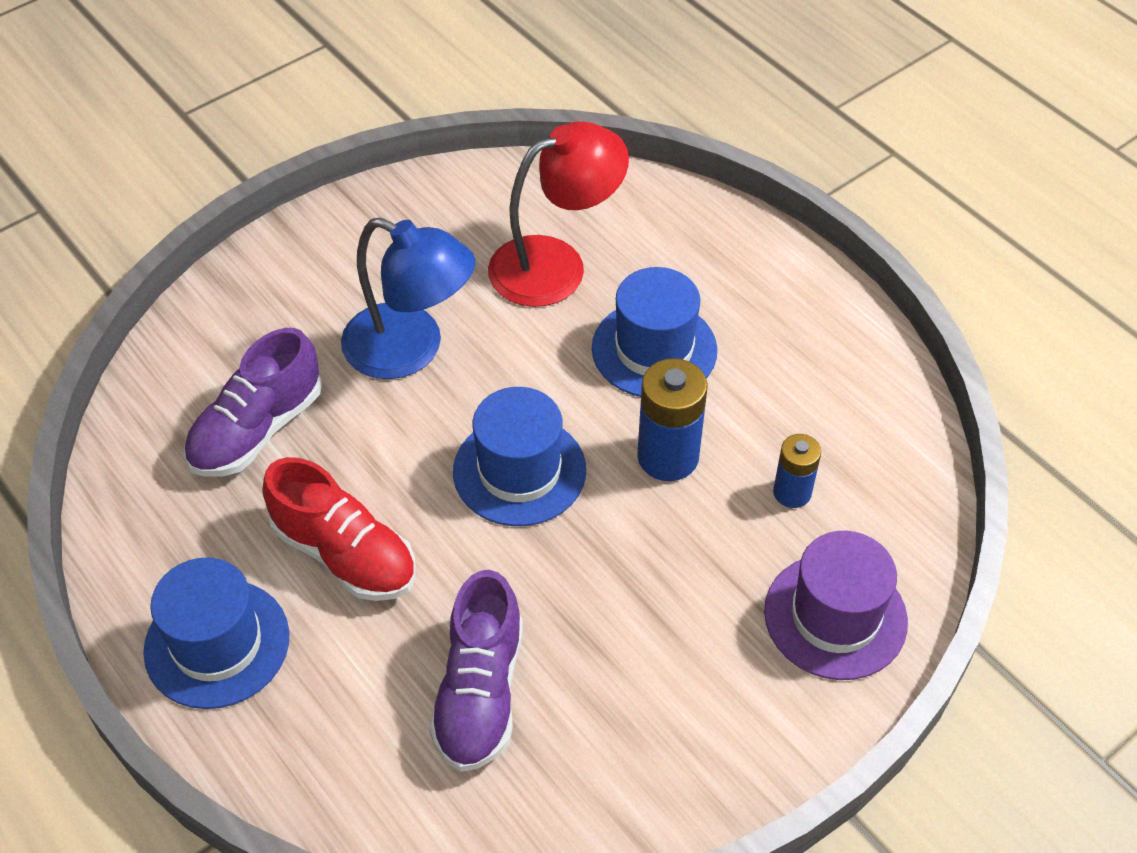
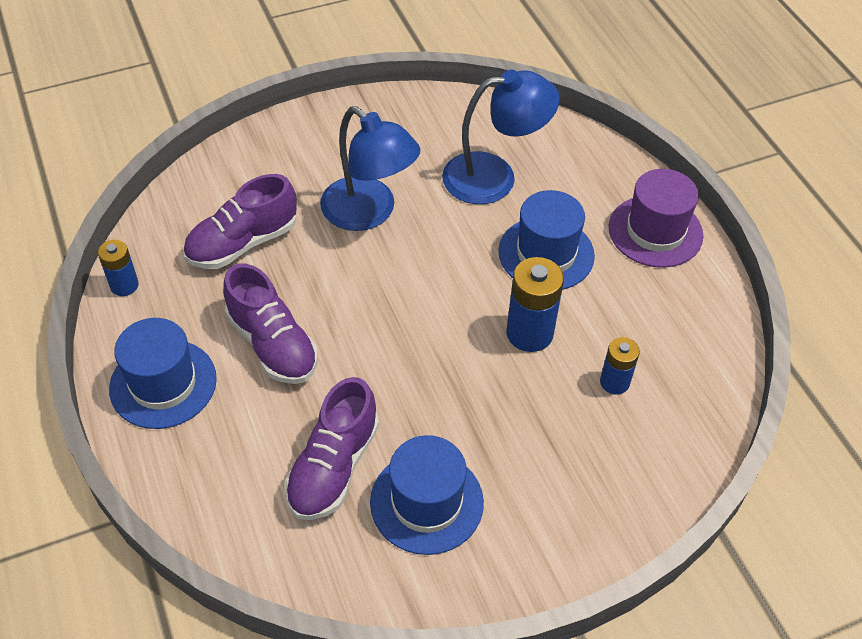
camera: 15 degrees right, 0 degrees up
(116, 525) = (124, 285): none -> blue battery
(344, 554) = (272, 344): red shoe -> purple shoe
(519, 471) = (417, 316): blue hat -> blue hat (426, 502)
(556, 264) = (494, 176): red lamp -> blue lamp
(835, 616) = (616, 482): purple hat -> purple hat (655, 231)

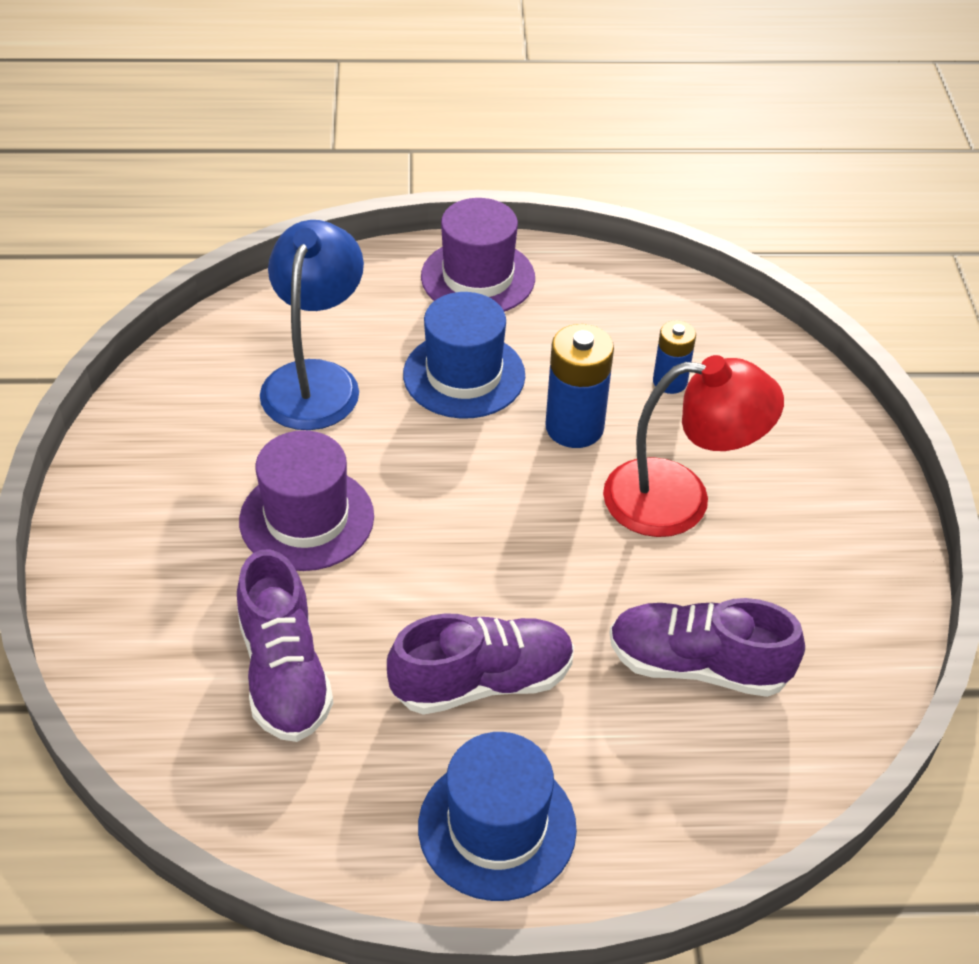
camera: 70 degrees left, 5 degrees down
(124, 285) = (289, 842): blue battery -> none
(333, 466) = (698, 665): purple shoe -> purple shoe turned 150 degrees clockwise
(369, 213) = (307, 518): blue lamp -> purple hat
(426, 502) = (774, 590): blue hat -> none
(490, 418) = (679, 499): none -> red lamp

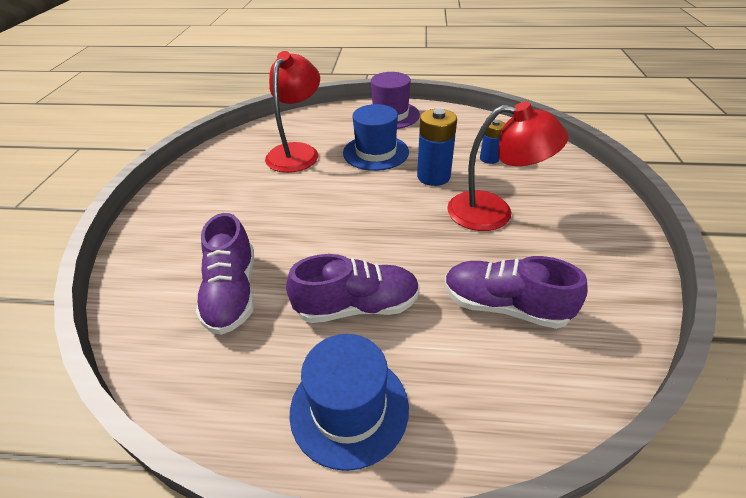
camera: 10 degrees right, 5 degrees down
(307, 518) = (273, 212): purple hat -> none
(315, 380) = (297, 152): blue lamp -> red lamp

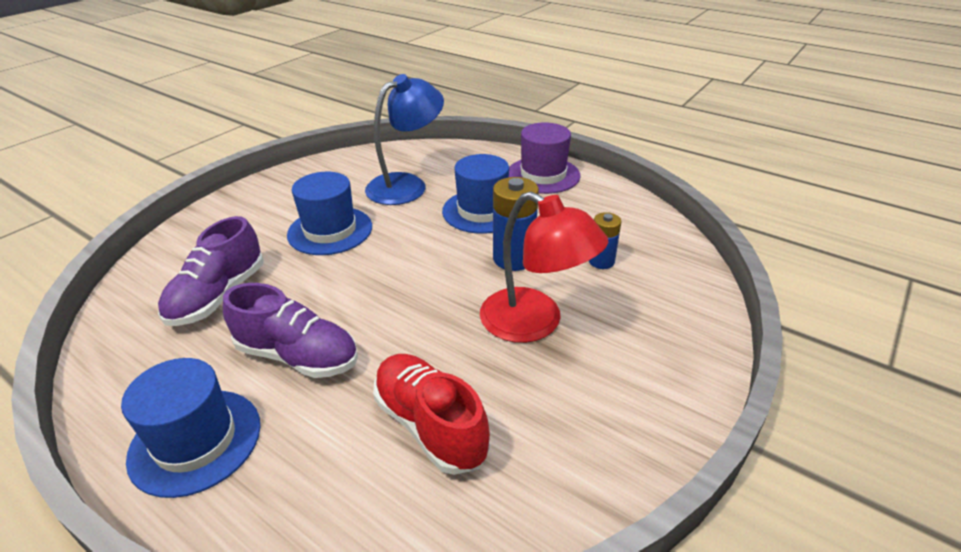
camera: 30 degrees right, 5 degrees down
(273, 206) = (330, 230): none -> blue hat
(297, 152) = (407, 185): red lamp -> blue lamp
(504, 306) = (430, 425): purple shoe -> red shoe

